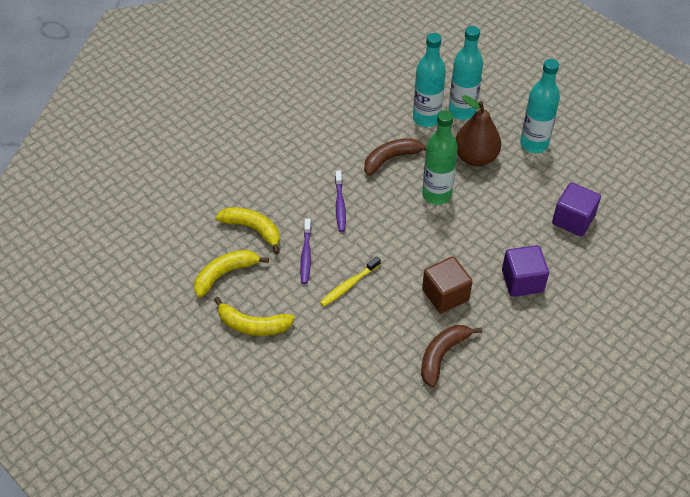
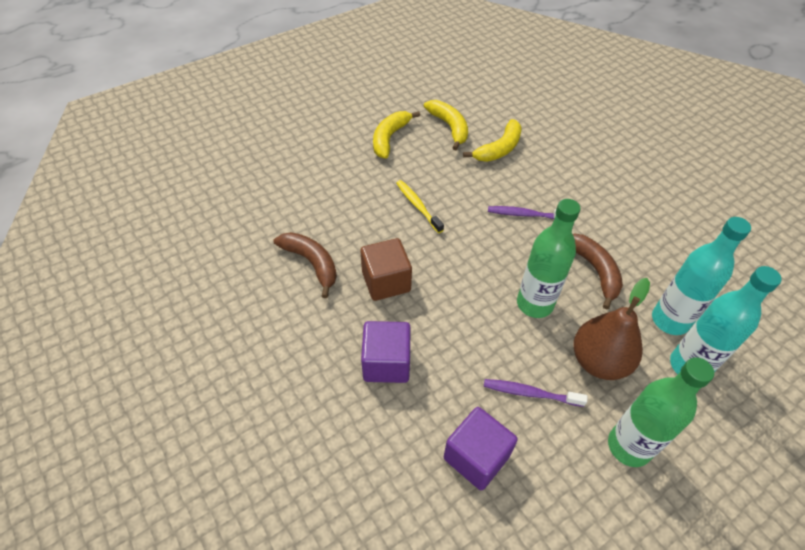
camera: 100 degrees right, 0 degrees up
(306, 255) = (462, 180): purple toothbrush -> purple toothbrush (530, 393)
(534, 144) = (629, 446): turquoise bottle -> green bottle

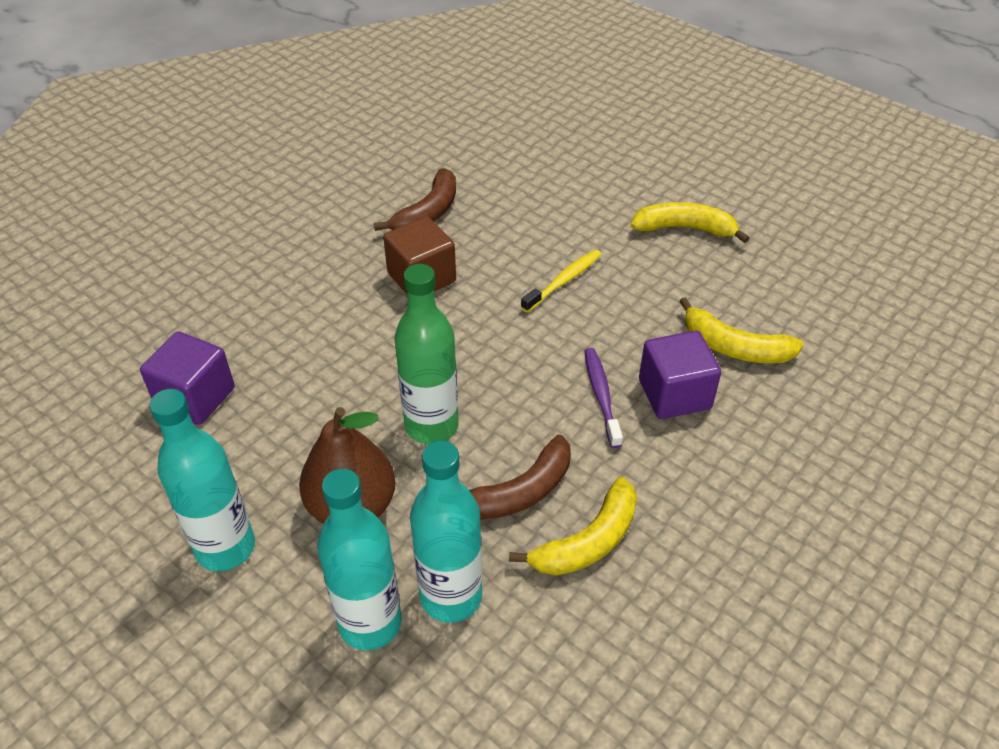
camera: 75 degrees right, 5 degrees down
(386, 363) = (304, 302): purple cube -> purple cube (674, 394)
(449, 127) = (750, 284): yellow banana -> yellow banana (588, 541)
(530, 393) = (287, 437): purple toothbrush -> none
(629, 446) = (225, 548): green bottle -> turquoise bottle

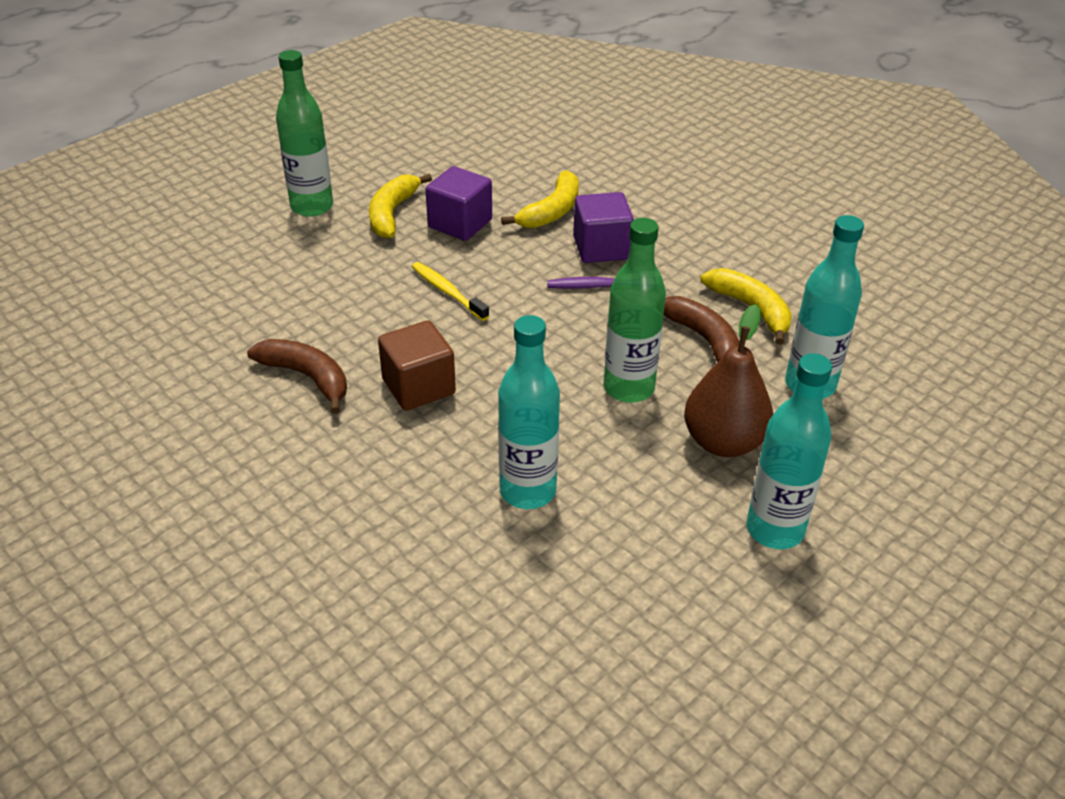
camera: 85 degrees left, 5 degrees down
(195, 397) = (577, 569): purple cube -> purple cube (460, 224)
(370, 623) = (840, 432): turquoise bottle -> turquoise bottle (527, 491)
(677, 177) = (312, 206): none -> green bottle

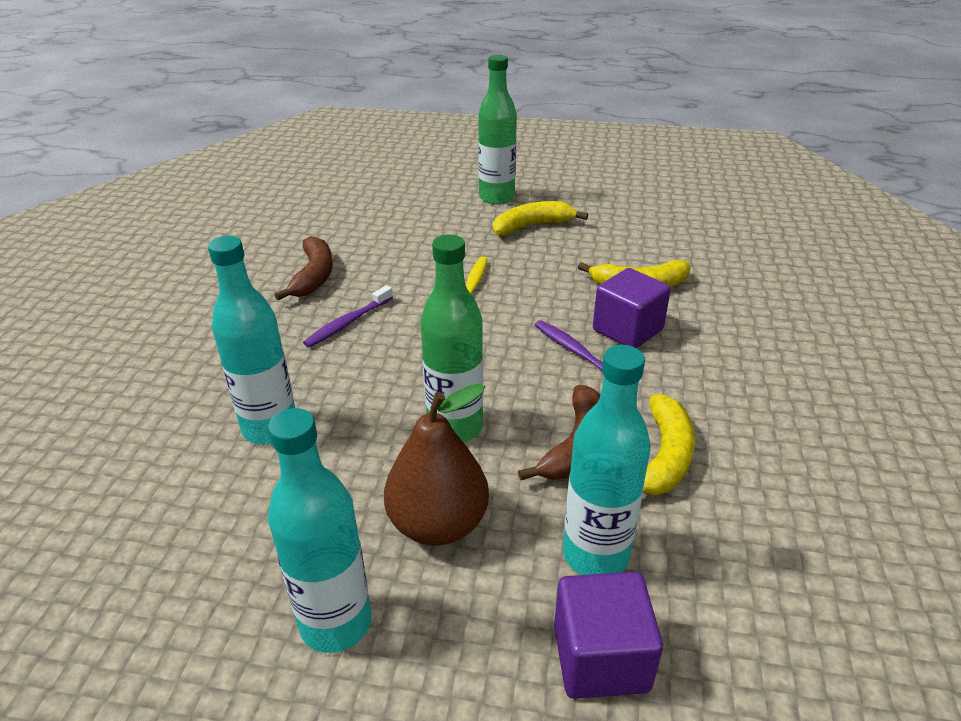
camera: 55 degrees right, 5 degrees down
(418, 387) = (348, 323): brown cube -> purple toothbrush
(460, 224) = (561, 255): purple cube -> purple cube (600, 657)

